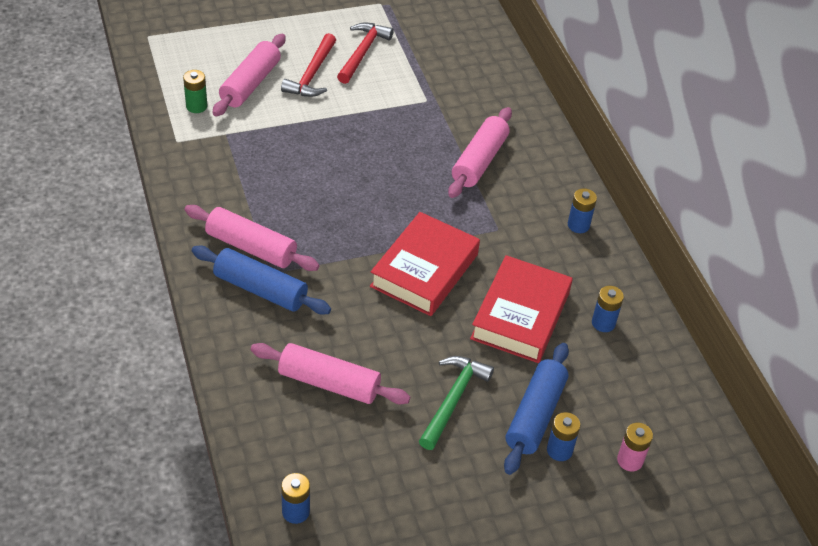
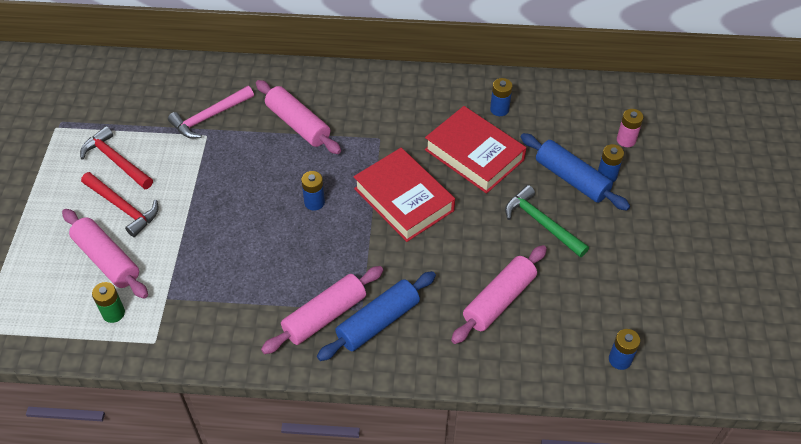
camera: 65 degrees left, 5 degrees up
(450, 95) = (209, 117): none -> pink hammer
(578, 225) = (397, 88): blue battery -> blue battery (314, 202)

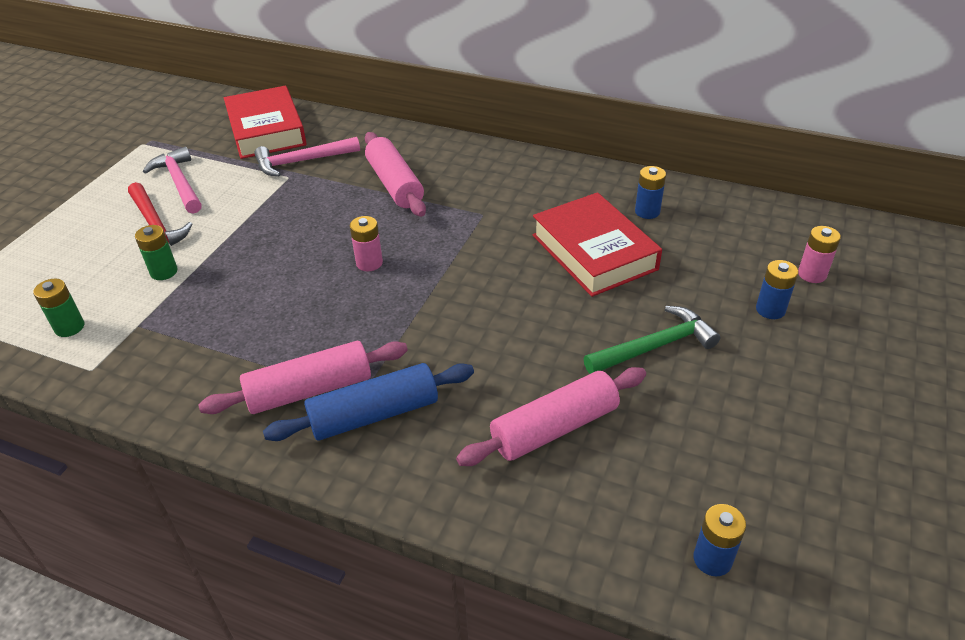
camera: 20 degrees right, 10 degrees down
(107, 259) = (103, 272): pink rolling pin -> none
(116, 161) = (179, 182): red hammer -> pink hammer
(157, 248) = (164, 272): none -> green battery
(314, 202) = (369, 263): blue battery -> pink battery
(404, 199) = (480, 282): red book -> red book (266, 130)
(541, 223) = (655, 346): green hammer -> green hammer turned 90 degrees clockwise
(571, 179) = (717, 303): blue rolling pin -> none

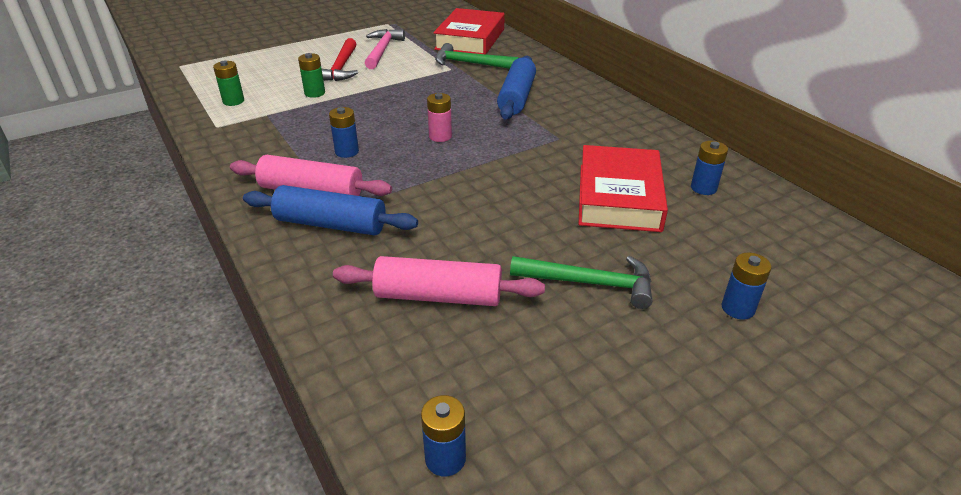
camera: 35 degrees right, 5 degrees down
(291, 326) = (347, 152): none -> blue battery
(302, 161) = (470, 63): pink hammer -> green hammer
(395, 184) = (517, 97): pink rolling pin -> blue rolling pin
(812, 274) = (820, 301): pink battery -> none

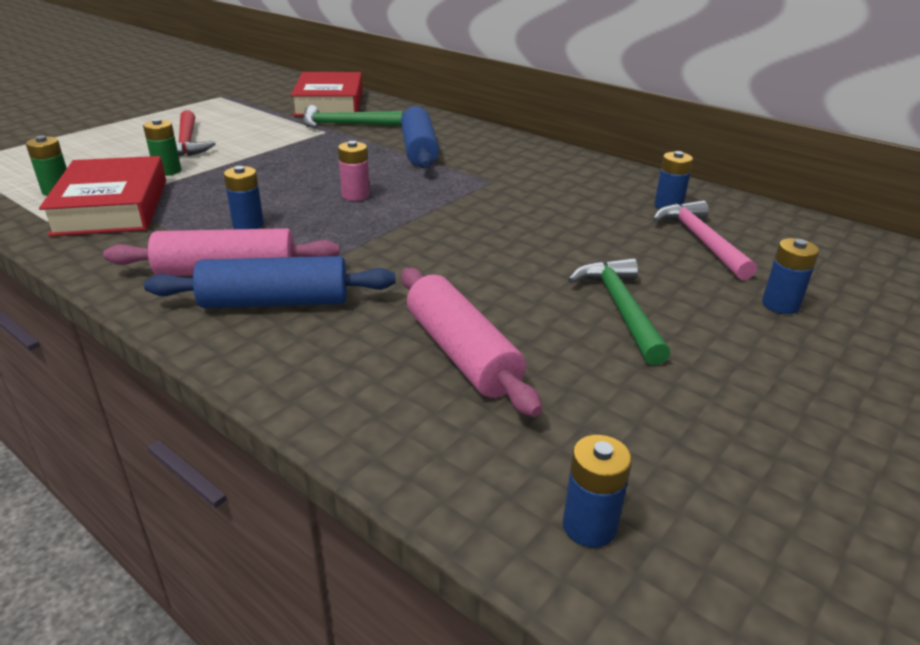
camera: 20 degrees left, 5 degrees down
(382, 50) = (230, 122): pink hammer -> pink hammer (701, 241)
(438, 296) = (461, 353): pink rolling pin -> pink rolling pin turned 75 degrees clockwise
(590, 283) = (620, 309): green hammer -> green hammer turned 90 degrees counterclockwise
(619, 197) = (592, 225): red book -> red book (112, 207)

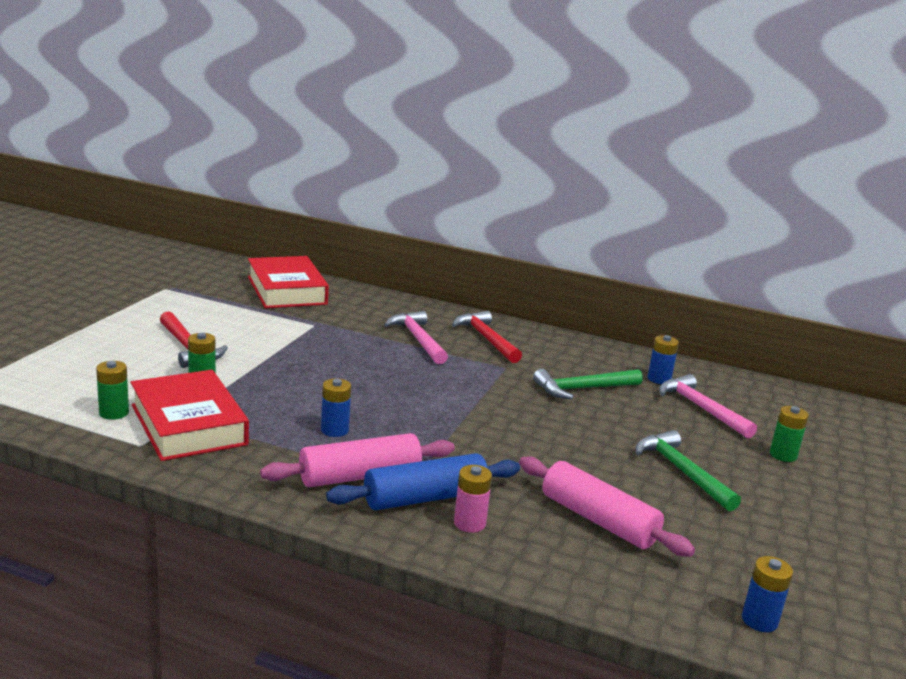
camera: 20 degrees left, 10 degrees down
(345, 125) = (325, 315): green hammer -> green hammer (583, 389)
(355, 195) = (402, 392): pink battery -> pink battery (469, 523)
(419, 150) = (418, 339): blue rolling pin -> pink hammer
(494, 154) = (486, 339): none -> red hammer
(780, 305) = (783, 455): blue battery -> green battery

